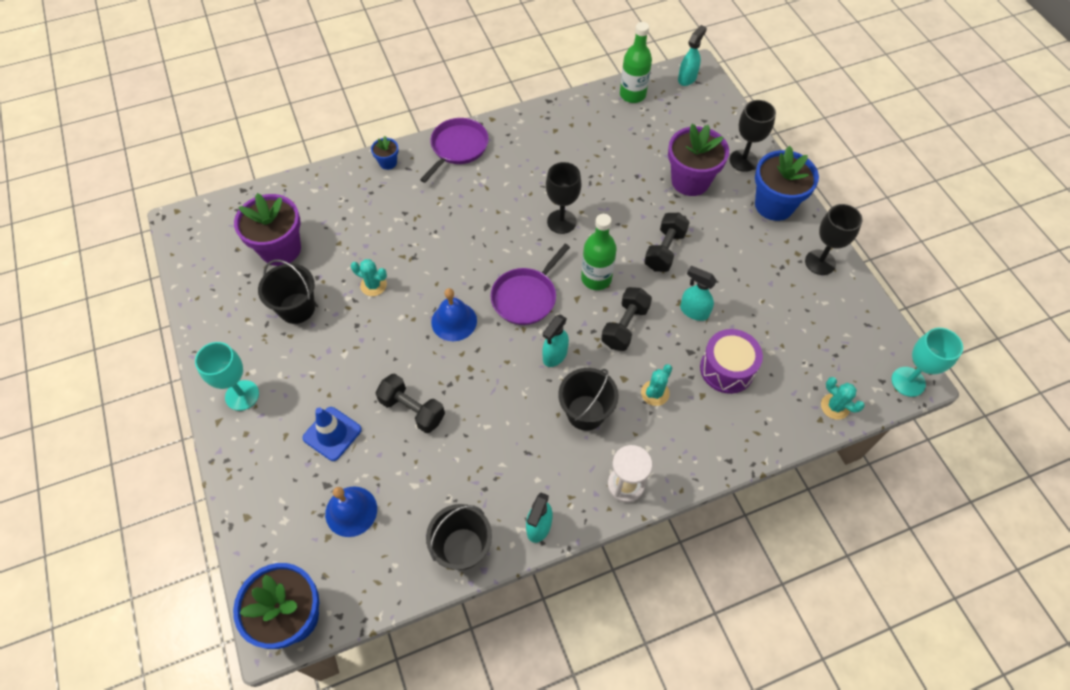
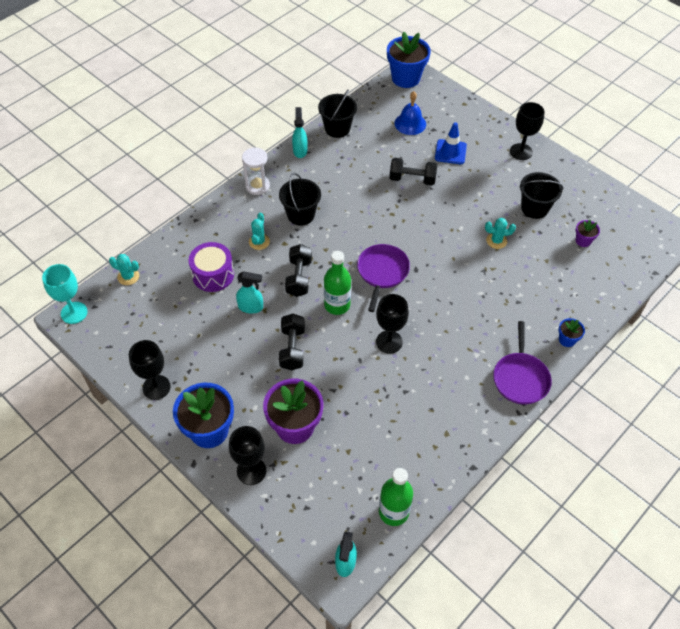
camera: 155 degrees right, 5 degrees down
(242, 395) = (521, 152): turquoise goblet -> black goblet
(280, 249) = (583, 241): purple flower pot -> purple flower pot, size x0.47
(454, 321) = (422, 238): blue bell -> none
(554, 355) = (339, 241): turquoise spray bottle -> none

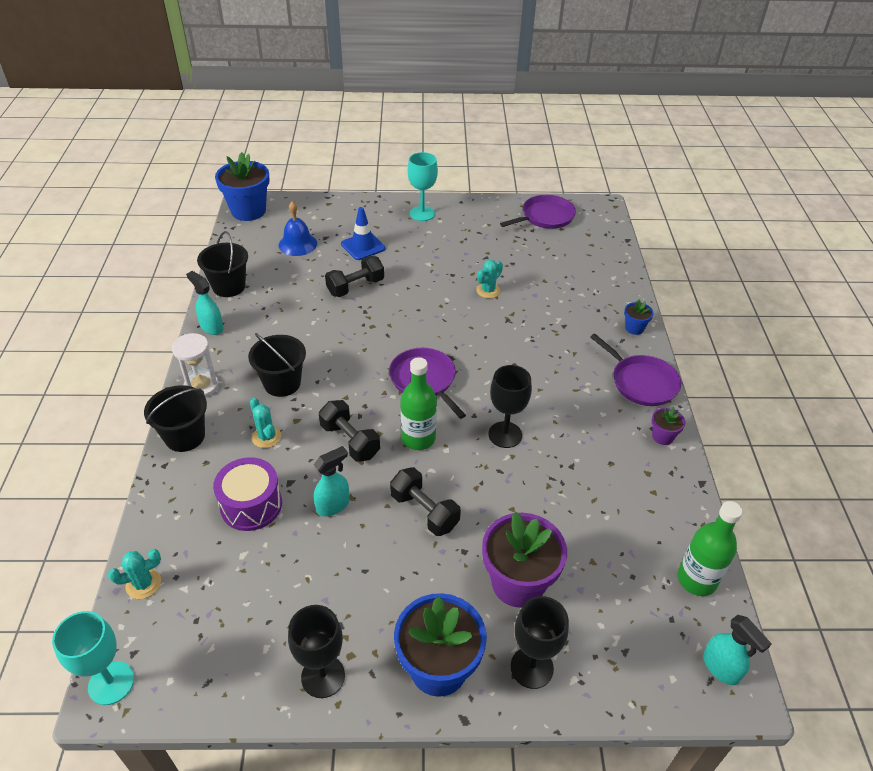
camera: 45 degrees left, 10 degrees down
(521, 152) = (422, 213): black goblet -> turquoise goblet
(534, 208) = (486, 248): black bucket -> black bucket (185, 436)
(583, 241) = (551, 249): purple flower pot -> purple flower pot (662, 436)
(612, 212) = (545, 217): none -> purple pan

